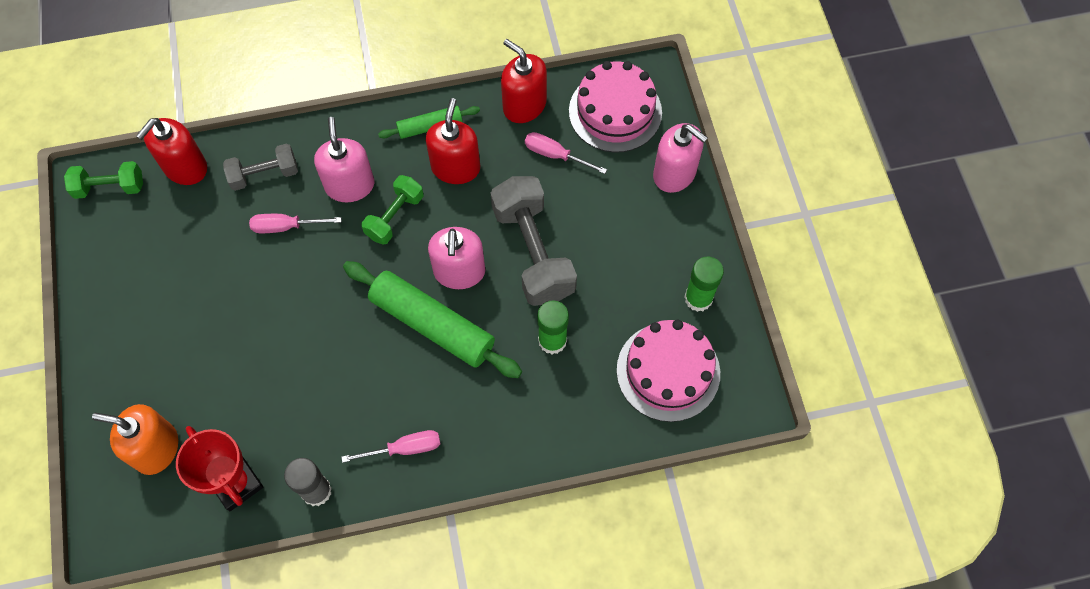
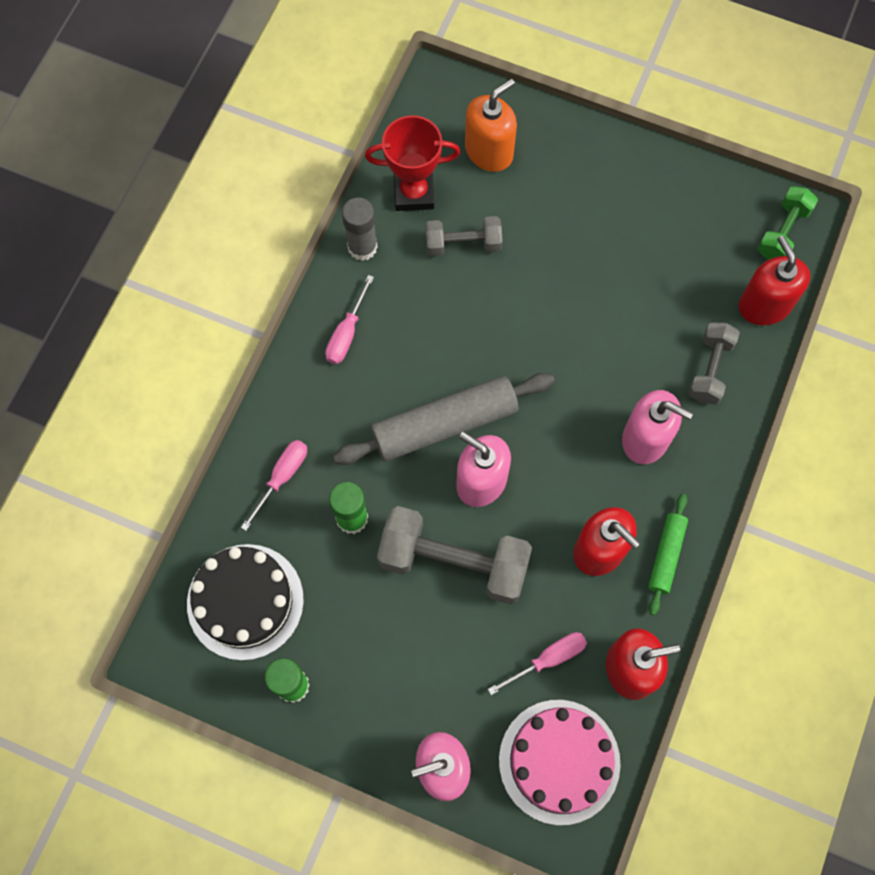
camera: 125 degrees right, 5 degrees up
(263, 411) = (463, 244): none -> grey dumbbell
(286, 227) = (637, 357): pink screwdriver -> pink screwdriver (282, 477)
(395, 217) = (582, 459): green dumbbell -> none
(432, 325) = (444, 424): green rolling pin -> grey rolling pin
(668, 371) = (245, 601): pink cake -> black cake

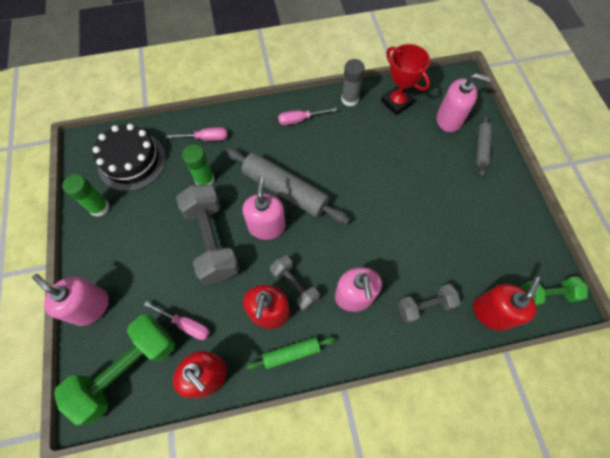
camera: 55 degrees right, 5 degrees down
(463, 244) = (389, 139): grey dumbbell -> grey dumbbell (294, 286)
(489, 151) = (449, 120): orange soap dispenser -> pink soap dispenser
(557, 148) = (481, 148): none -> grey rolling pin
(559, 761) = (127, 369): pink cake -> green dumbbell

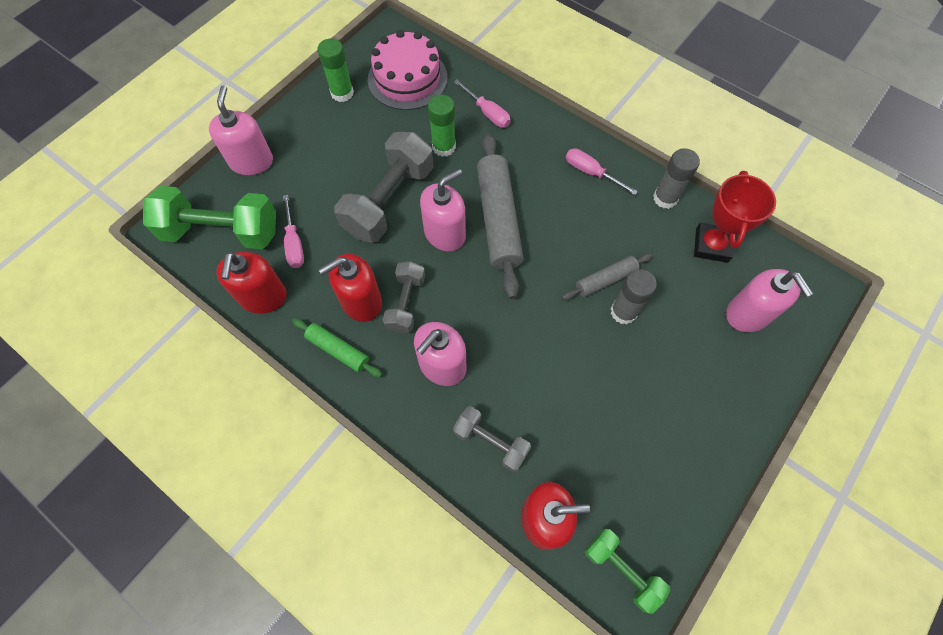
camera: 50 degrees right, 0 degrees up
(132, 161) = (407, 78): black cake -> pink cake
(400, 174) = (623, 312): none -> grey glue stick
(481, 148) = (746, 374): grey rolling pin -> grey rolling pin (605, 280)

